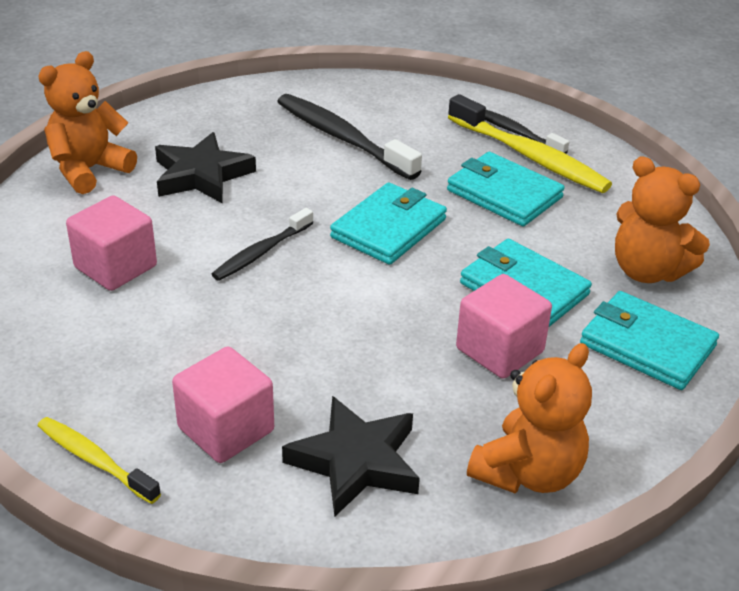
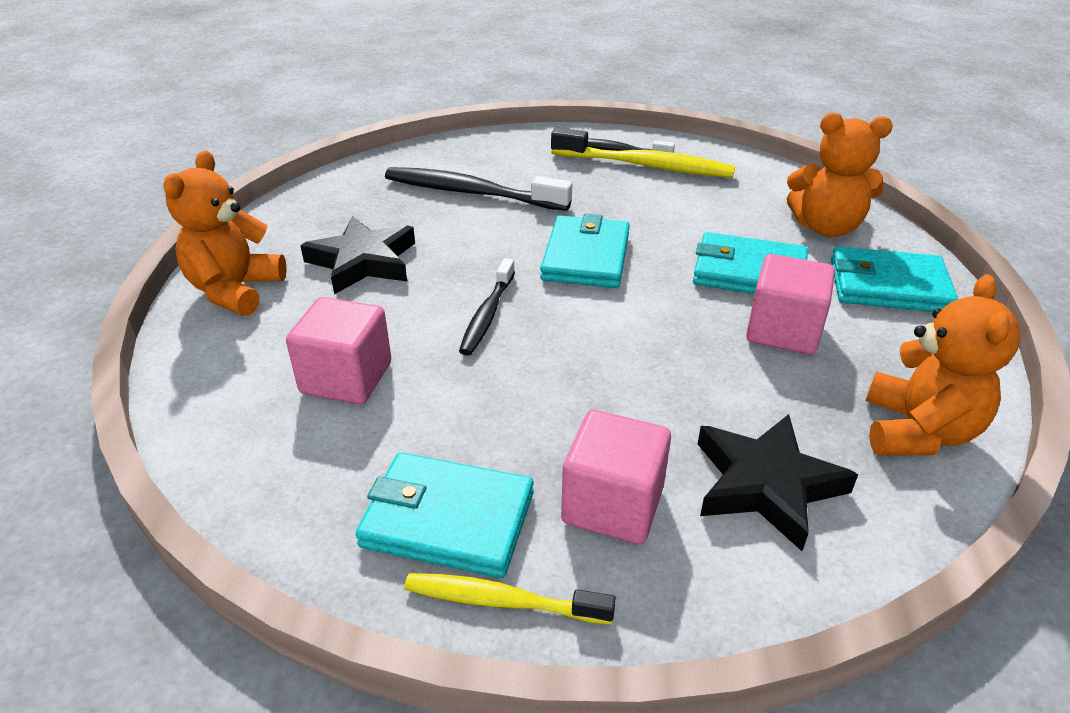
camera: 25 degrees left, 0 degrees up
(504, 194) = (655, 200): turquoise wallet -> turquoise wallet (447, 519)

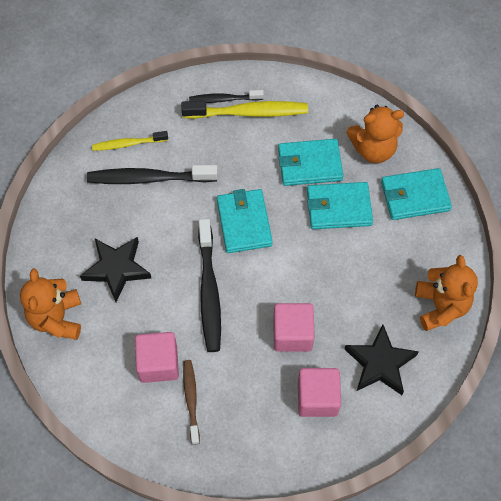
camera: 20 degrees left, 25 degrees up
(368, 440) = (191, 399): none -> brown toothbrush
(447, 519) = (249, 431): turquoise wallet -> turquoise wallet (309, 164)
(487, 315) = (209, 292): black toothbrush -> black toothbrush, size x1.68
(502, 601) = (289, 463): yellow toothbrush -> yellow toothbrush (128, 144)
(783, 331) = (367, 253): pink cube -> pink cube (292, 334)

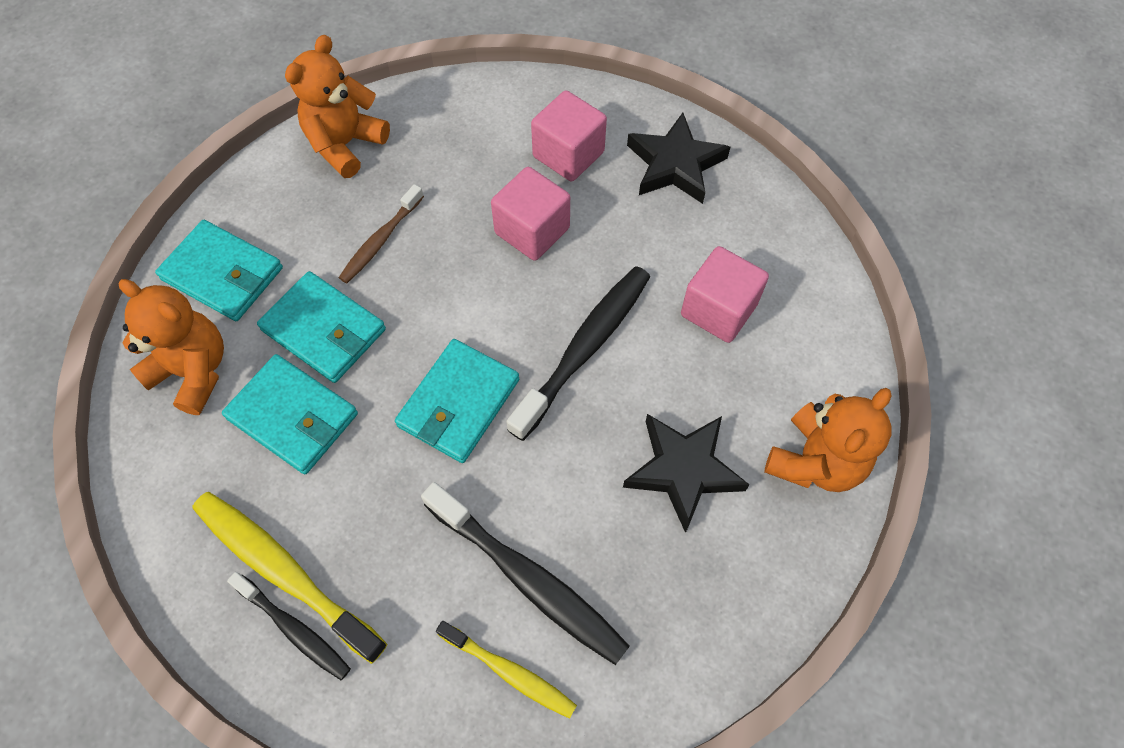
camera: 140 degrees left, 0 degrees up
(191, 399) = (709, 246): brown toothbrush -> brown toothbrush (380, 241)
(380, 363) = (469, 140): black star -> black star (675, 165)

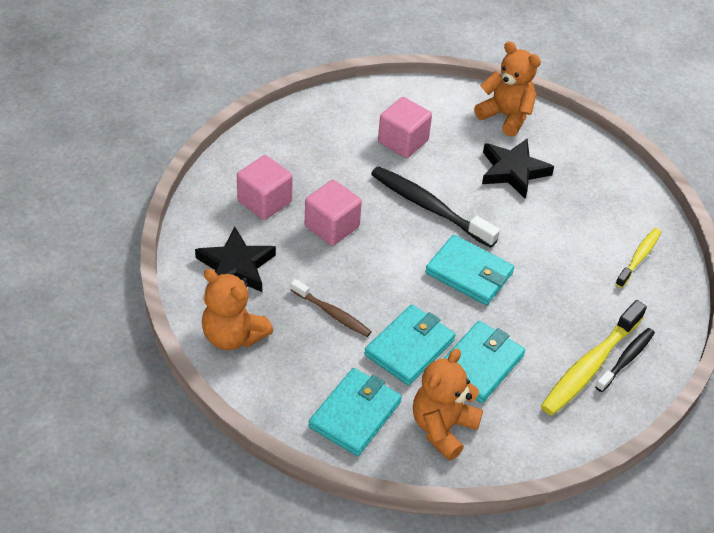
camera: 90 degrees left, 15 degrees down
(528, 579) = (585, 245): black toothbrush -> none
(675, 165) = (282, 147): black star -> black star (236, 266)

